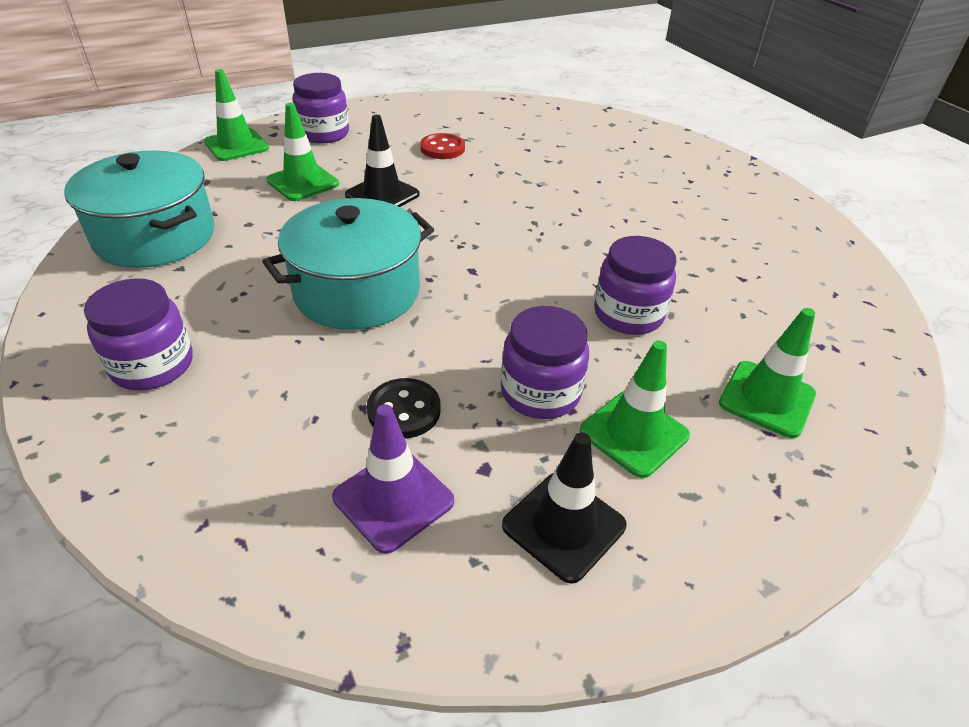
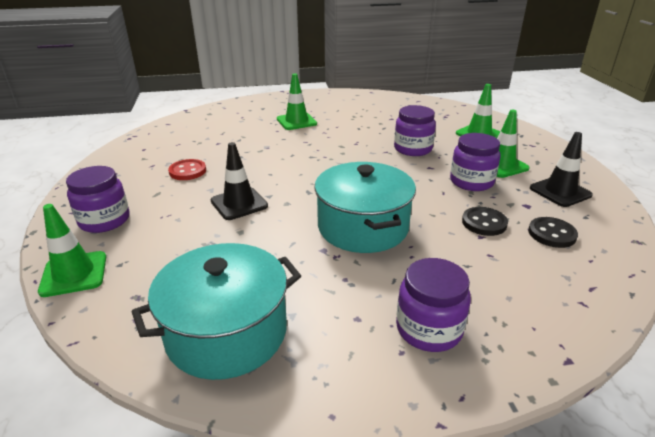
camera: 70 degrees left, 10 degrees down
(303, 182) = (188, 238): green traffic cone -> green traffic cone (296, 121)
(393, 499) = (551, 234): purple traffic cone -> black button

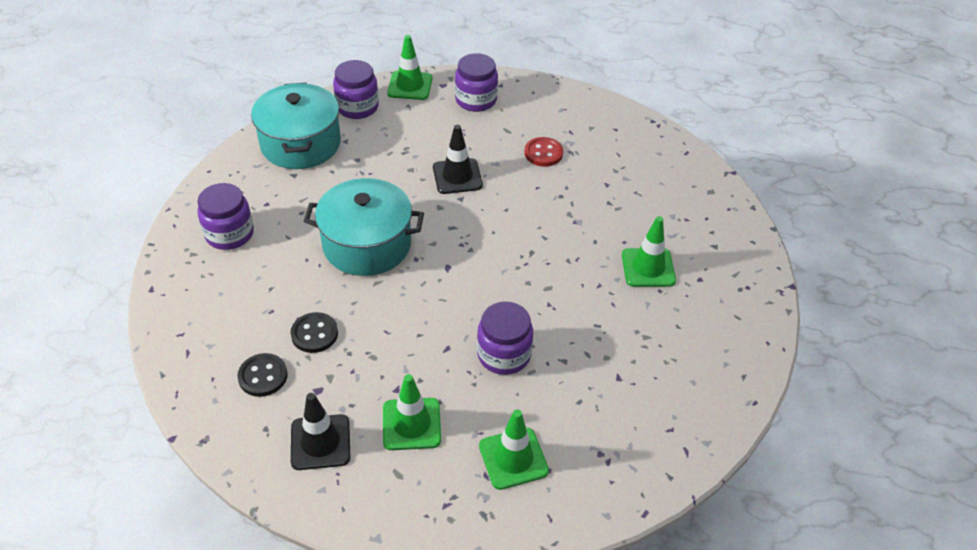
camera: 110 degrees right, 15 degrees up
(471, 182) = (392, 369): purple jar -> purple jar (357, 107)

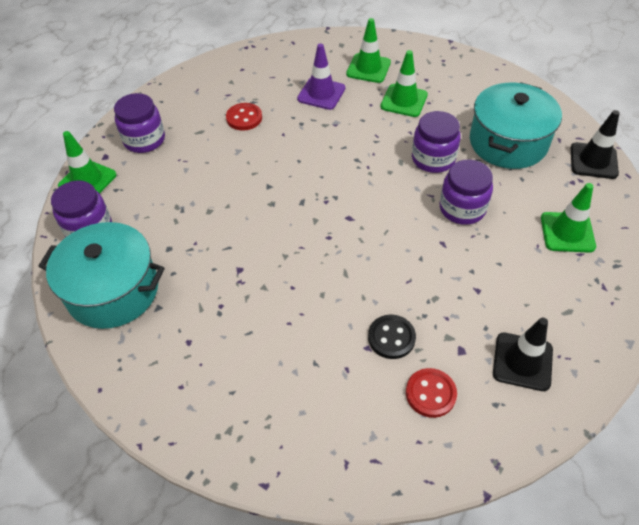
camera: 65 degrees left, 5 degrees up
(229, 234) = (217, 386): purple jar -> purple jar (433, 159)
(263, 376) = (430, 393): black button -> red button
(367, 244) = (293, 269): turquoise pot -> turquoise pot (508, 142)
(411, 424) = (518, 289): green traffic cone -> green traffic cone (368, 68)
(457, 176) = (239, 180): black traffic cone -> black traffic cone (593, 161)
(616, 198) = (321, 93): none -> purple traffic cone

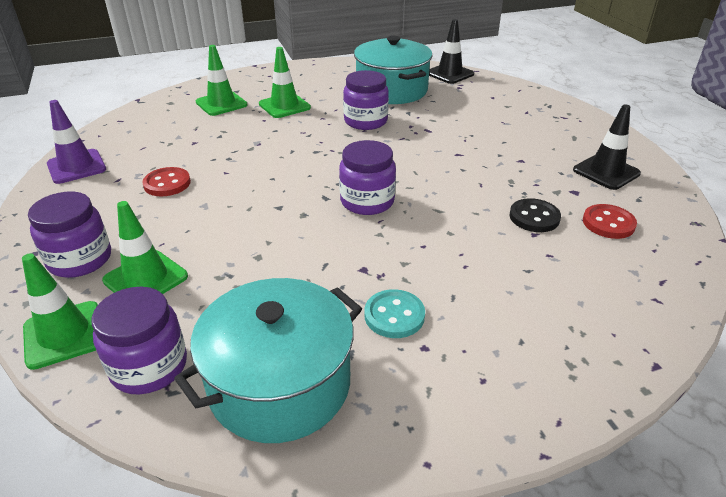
camera: 55 degrees left, 15 degrees down
(206, 311) = (394, 315): none -> turquoise button
(321, 93) = (210, 134): purple traffic cone -> purple traffic cone (76, 167)
(462, 208) = (433, 132): purple jar -> purple jar (367, 201)
(567, 232) = (502, 107): green traffic cone -> green traffic cone (145, 278)

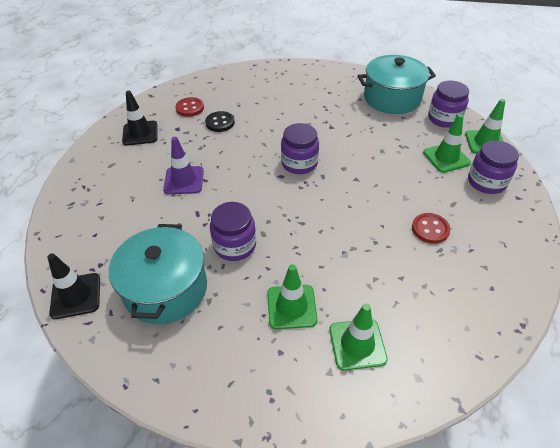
camera: 150 degrees left, 10 degrees up
(76, 167) = (511, 282): purple traffic cone -> purple traffic cone (184, 180)
(394, 315) = (332, 105): turquoise button -> none

